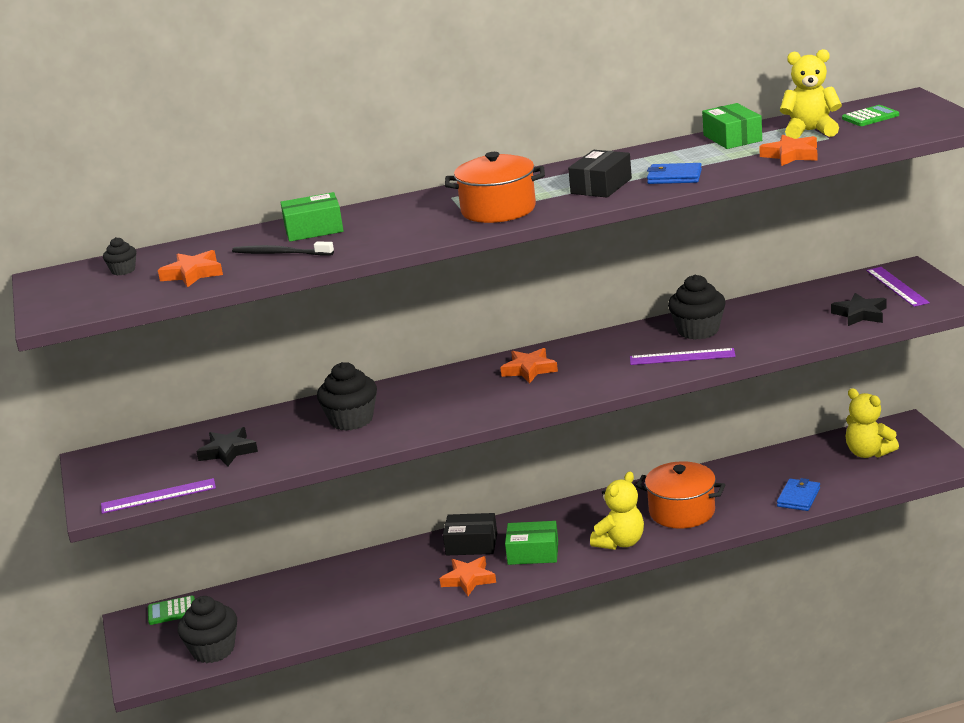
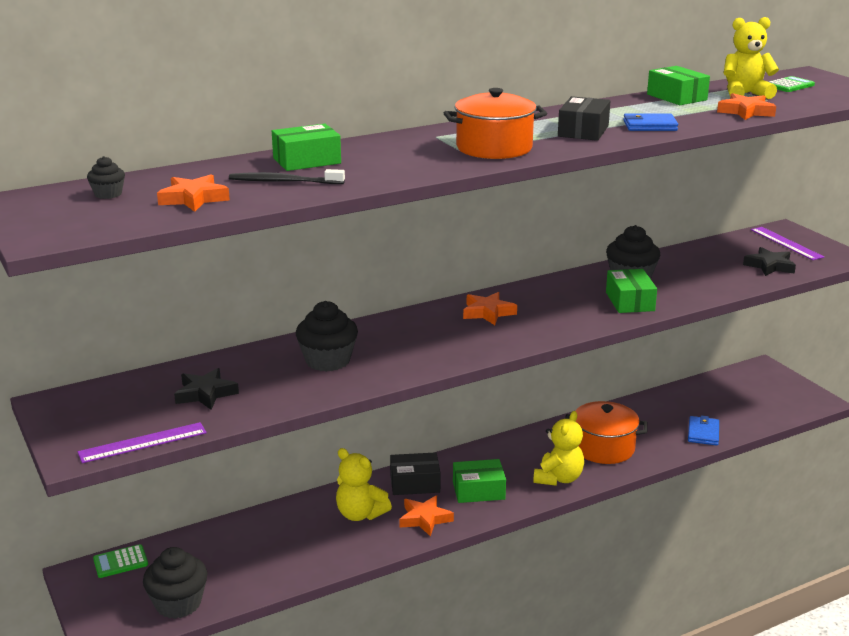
camera: 15 degrees left, 0 degrees up
(682, 357) = (629, 301): purple ruler -> green box
(868, 453) = (744, 392): yellow teddy bear -> yellow teddy bear (360, 514)

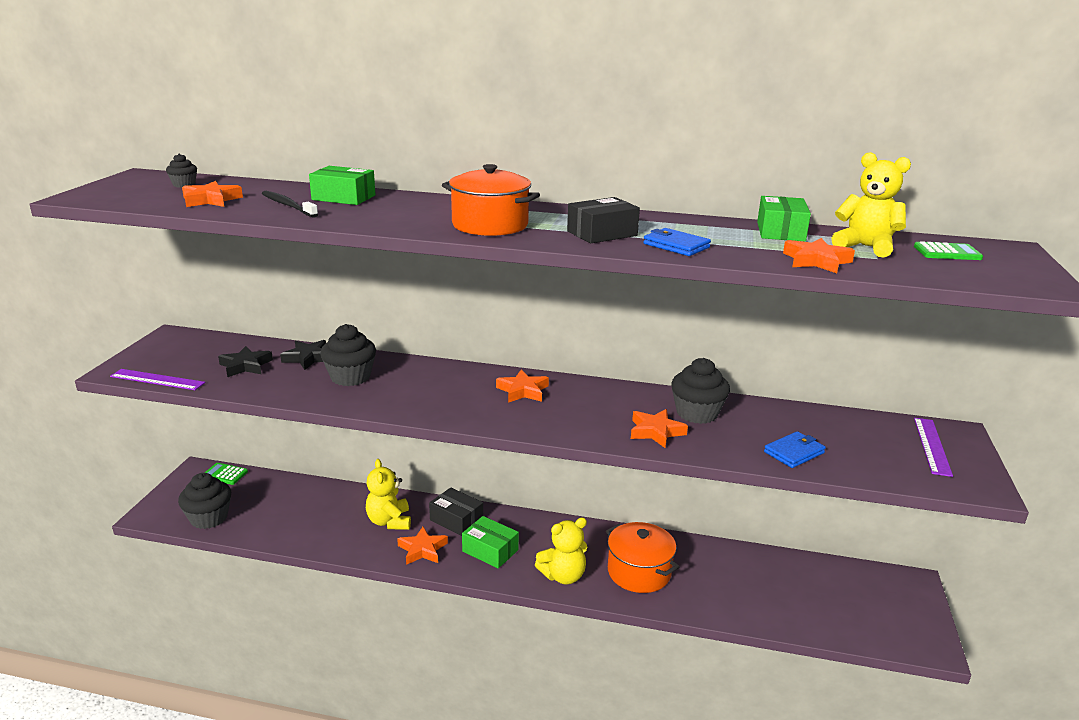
camera: 40 degrees right, 0 degrees up
(629, 301) = (656, 432): green box -> orange star
(703, 433) = (752, 609): blue wallet -> blue wallet (794, 452)
(770, 266) = (867, 459): black star -> black star (308, 358)

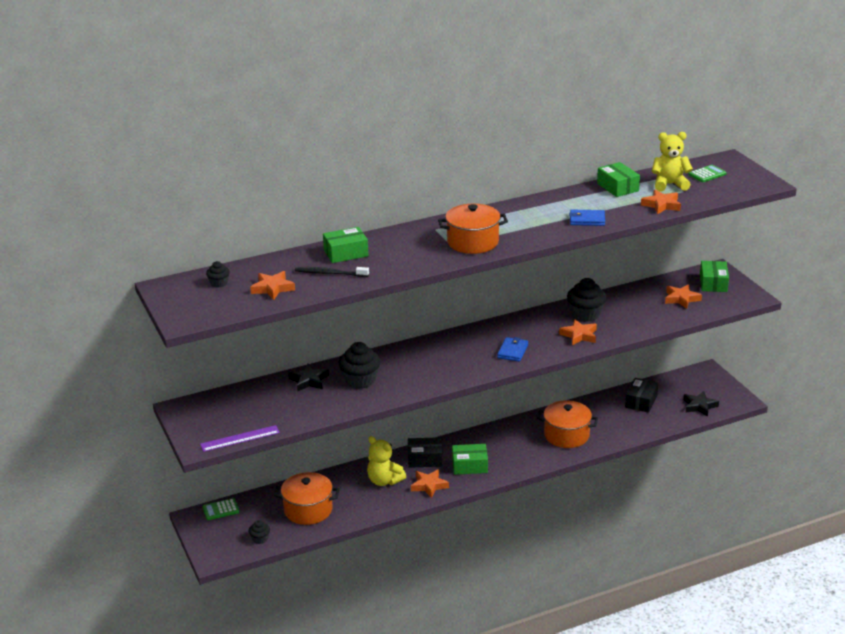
camera: 35 degrees left, 5 degrees up
(209, 518) = (260, 539): black cupcake -> black cupcake, size x0.52
(245, 366) = (279, 404): black star -> black star (699, 406)
(286, 513) = (308, 510): none -> orange pot
(523, 391) = (475, 343): orange star -> orange star (681, 299)
(563, 576) = (528, 458): yellow teddy bear -> none
(602, 233) = (538, 225): black box -> black box (641, 401)
(794, 452) = (657, 316): blue wallet -> blue wallet (512, 351)
(931, 446) = (713, 283): purple ruler -> green box

